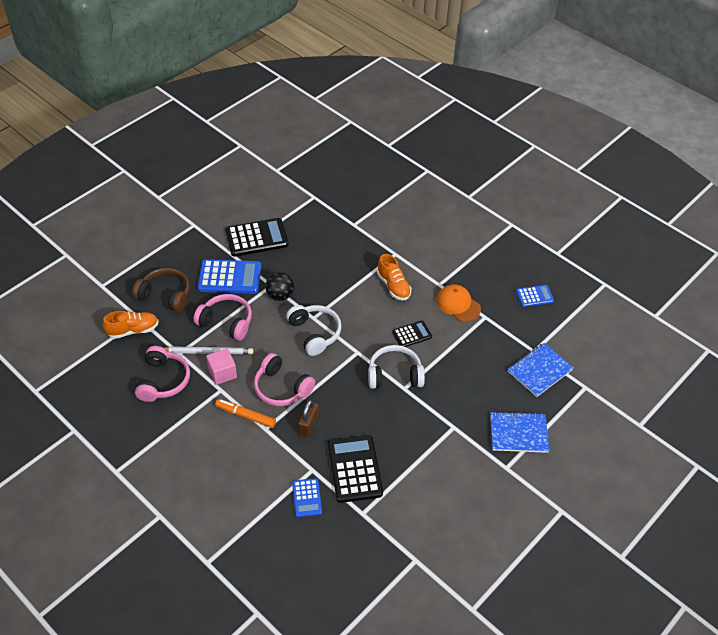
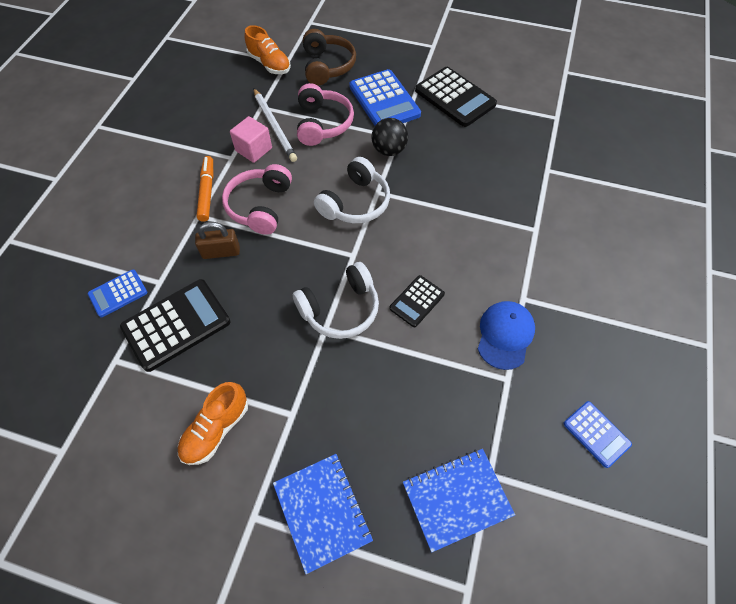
camera: 65 degrees right, 10 degrees up
(163, 380) = (220, 110): pink headphones -> none
(393, 286) = (482, 249): orange shoe -> orange shoe (216, 429)
(394, 375) = (340, 309): white headphones -> white headphones turned 90 degrees clockwise
(412, 334) = (417, 301): black calculator -> black calculator turned 90 degrees clockwise
(458, 304) = (505, 335): orange cap -> blue cap
(540, 371) = (457, 499): blue notebook -> blue notebook turned 45 degrees counterclockwise

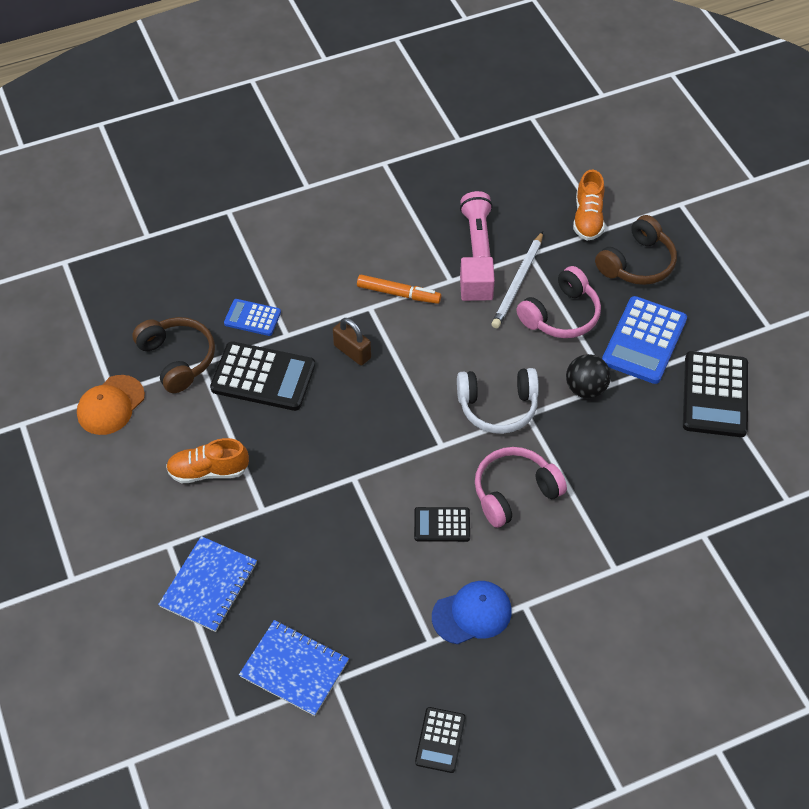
camera: 50 degrees right, 5 degrees down
(70, 463) = (111, 405): none -> orange cap
(90, 375) = (177, 359): none -> brown headphones
(207, 192) = (398, 294): orange marker -> orange marker turned 60 degrees clockwise
(215, 120) = (477, 235): none -> pink flashlight
(260, 206) = (422, 342): pink headphones -> pink headphones (514, 492)
(340, 309) = (381, 475): white headphones -> none
(596, 434) = (440, 740): blue calculator -> black calculator

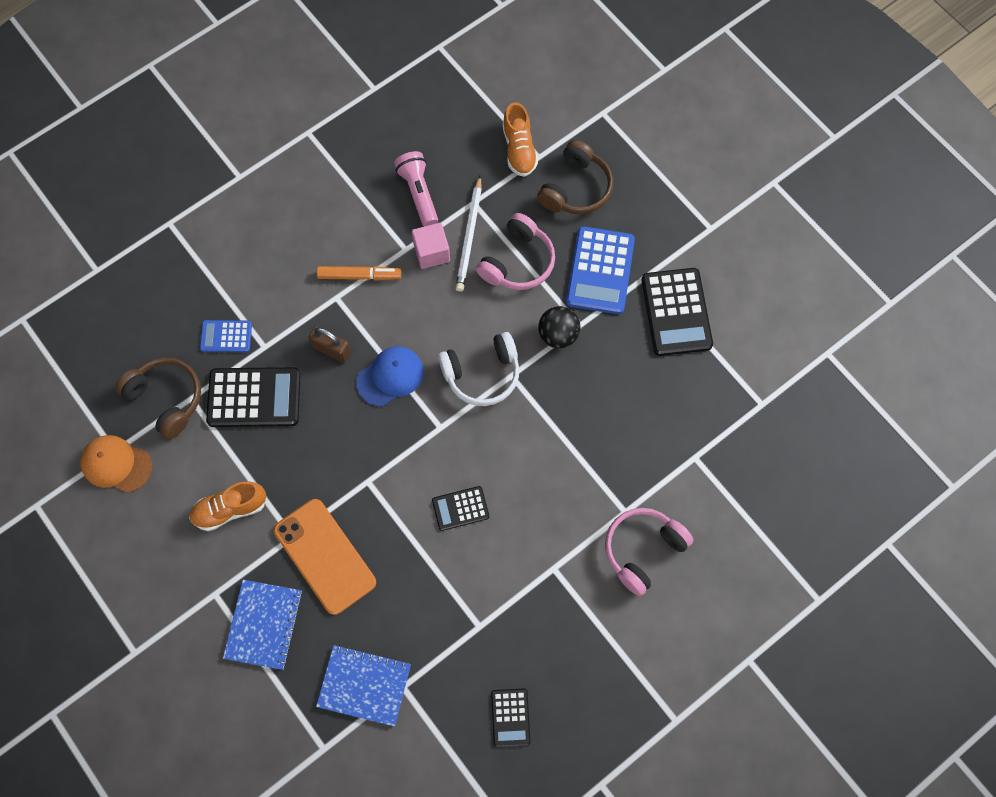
camera: 15 degrees left, 15 degrees up
(111, 405) = (116, 464): orange cap -> orange cap turned 90 degrees clockwise
(290, 536) = (324, 556): none -> orange phone
(472, 613) = (509, 589): blue cap -> blue cap (390, 376)
(514, 492) = (518, 459): pink headphones -> pink headphones (643, 550)

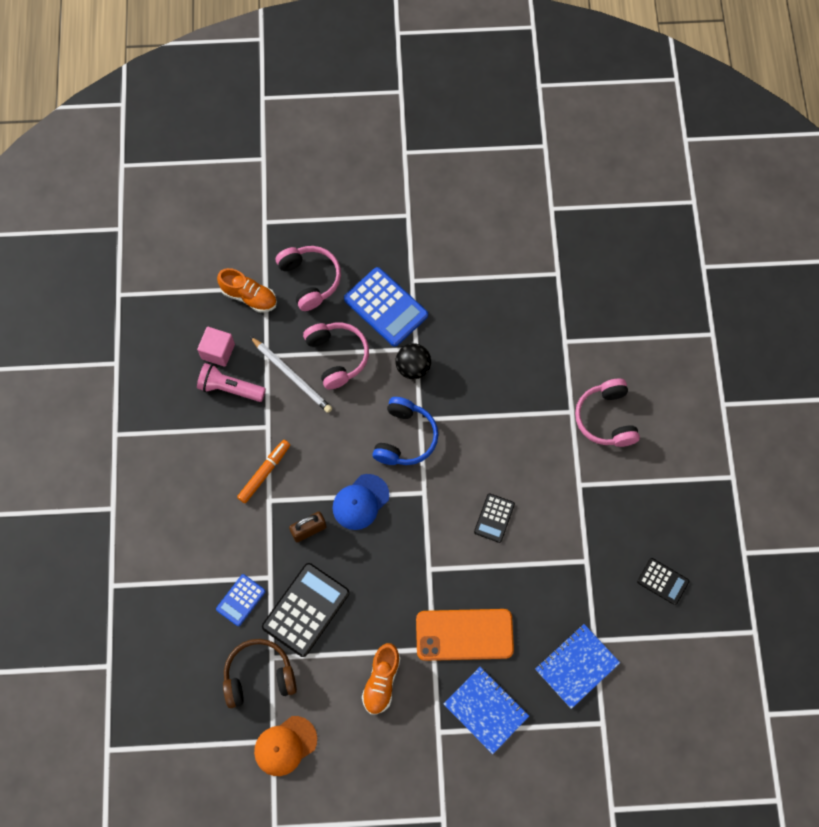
camera: 55 degrees left, 0 degrees up
(390, 376) = (360, 502): blue cap -> blue cap turned 135 degrees counterclockwise
(431, 252) = (284, 410): pink cube -> pink cube (218, 351)
(482, 374) = (405, 438): white headphones -> blue headphones
(575, 188) = (310, 280): brown headphones -> pink headphones
(676, 312) = (453, 280): black calculator -> none

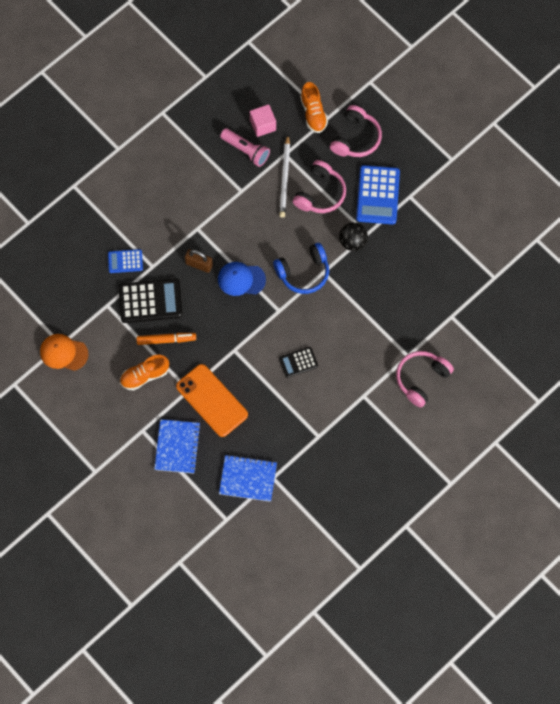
camera: 50 degrees right, 0 degrees up
(230, 388) = (246, 150): pink flashlight -> pink flashlight turned 150 degrees clockwise
(259, 676) = (90, 307): brown headphones -> none
(264, 473) = (211, 212): orange marker -> orange marker (166, 340)
(662, 581) = (344, 490): black calculator -> none

